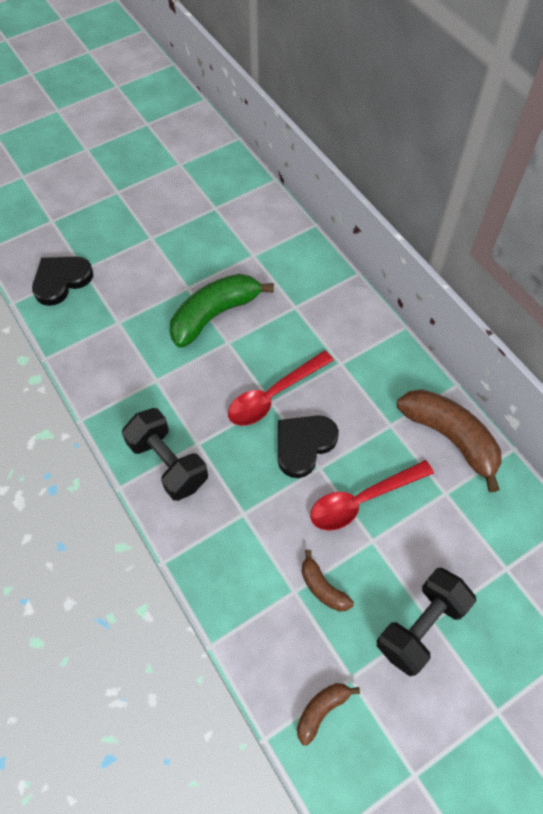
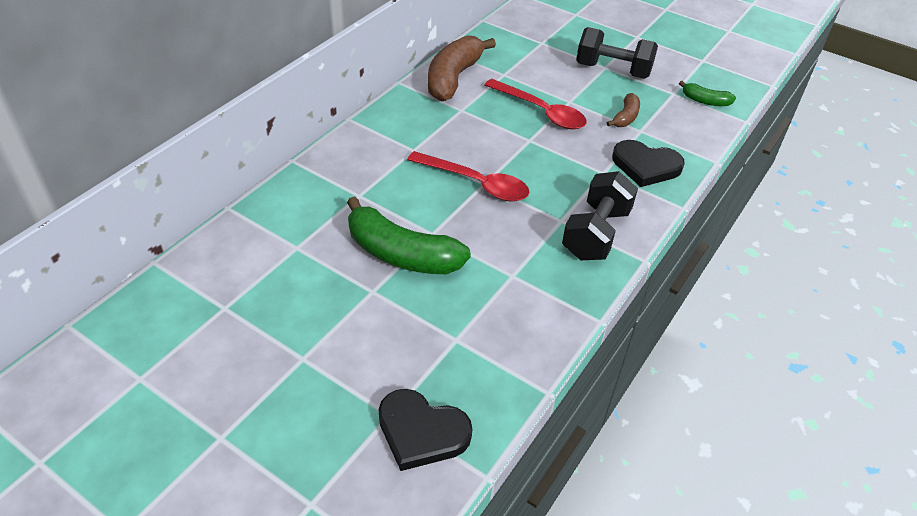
camera: 115 degrees left, 15 degrees down
(303, 445) = (514, 153): black heart -> black heart (646, 166)
(321, 710) = (705, 101): brown banana -> green banana

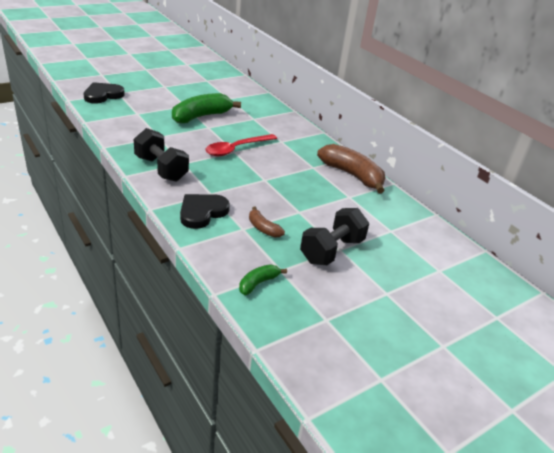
camera: 110 degrees right, 10 degrees down
(541, 111) = (293, 194): red spoon -> none

